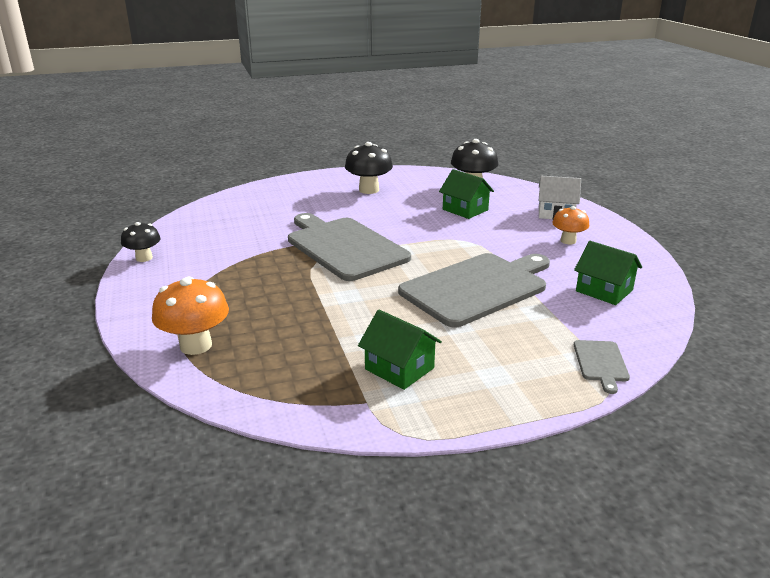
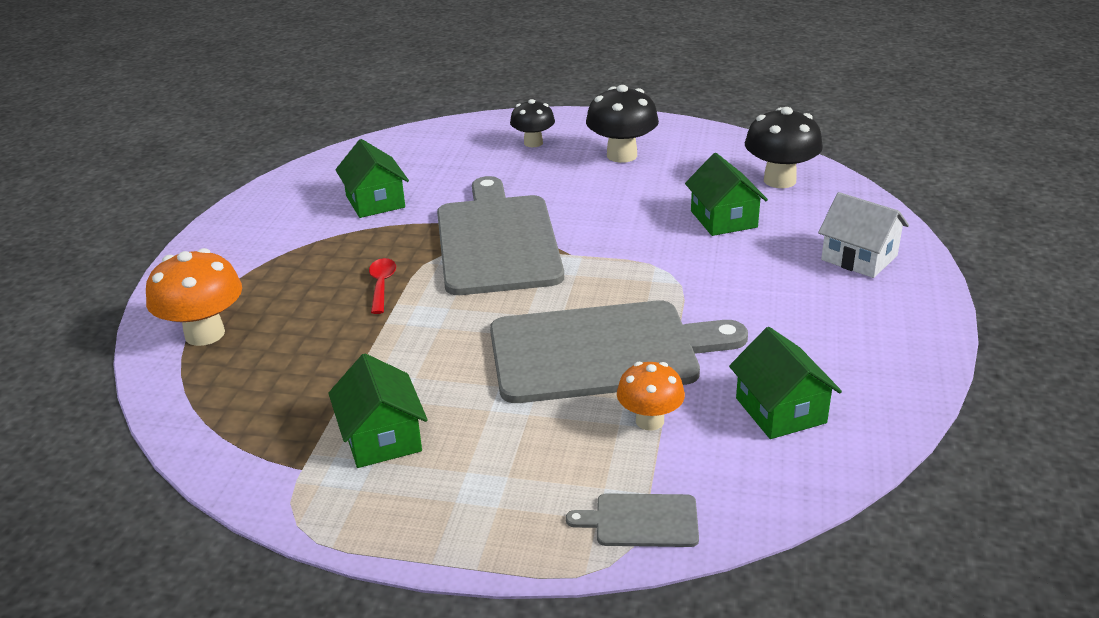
camera: 30 degrees right, 5 degrees up
(144, 258) = (261, 200): black mushroom -> black mushroom (533, 143)
(234, 243) = (375, 202): none -> green house
(296, 287) = (382, 285): none -> red spoon
(568, 241) = (822, 311): orange mushroom -> orange mushroom (649, 421)
(600, 363) = (641, 521): grey cutting board -> grey cutting board turned 60 degrees clockwise

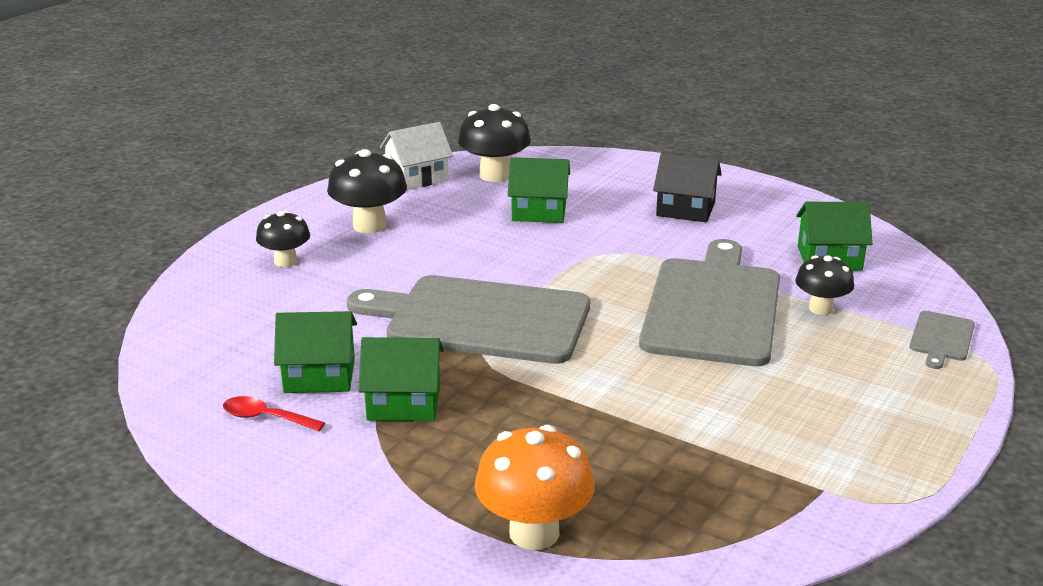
camera: 70 degrees left, 5 degrees down
(382, 285) = (516, 398): red spoon -> red spoon (266, 418)
(382, 438) = (793, 437): green house -> green house (404, 403)
(649, 421) = (821, 309): orange mushroom -> black mushroom
(813, 295) = (685, 209): none -> black house
(859, 258) = (644, 180): white house -> white house (417, 177)

